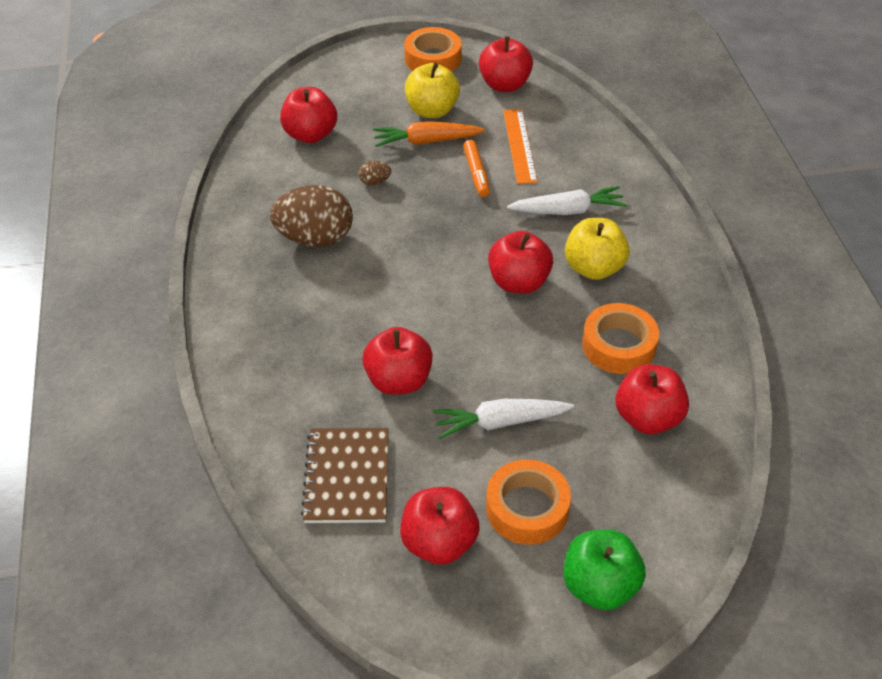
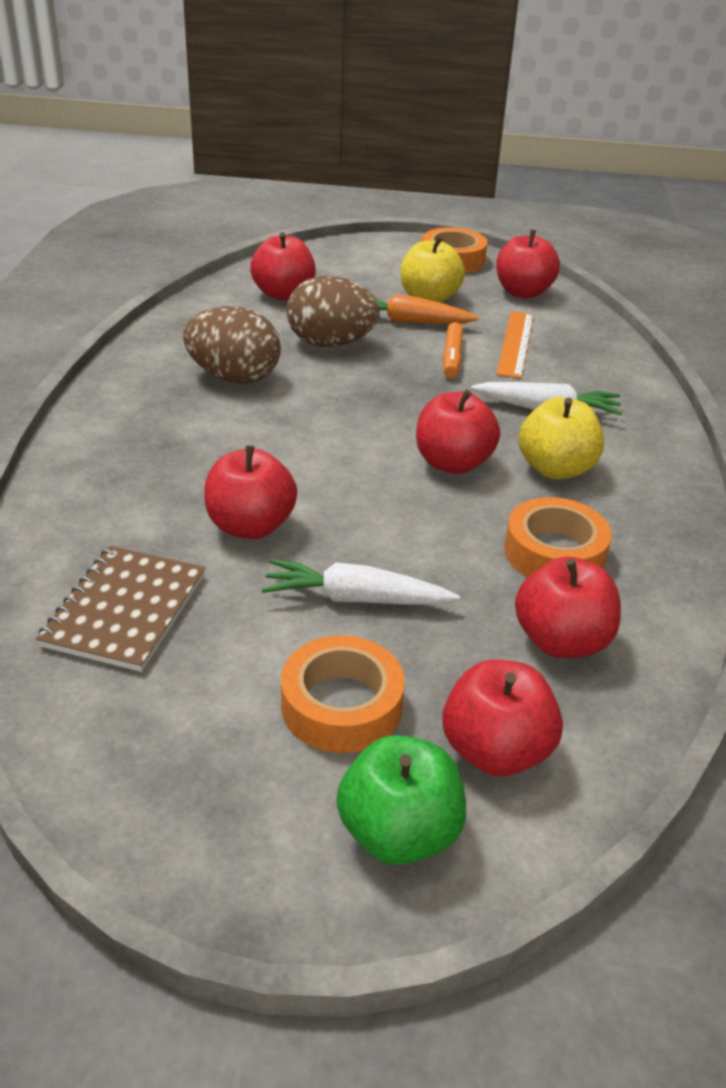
camera: 15 degrees right, 10 degrees down
(375, 182) = (331, 343): brown egg -> brown egg, size x2.36
(439, 543) = (198, 715): red apple -> red apple (495, 751)

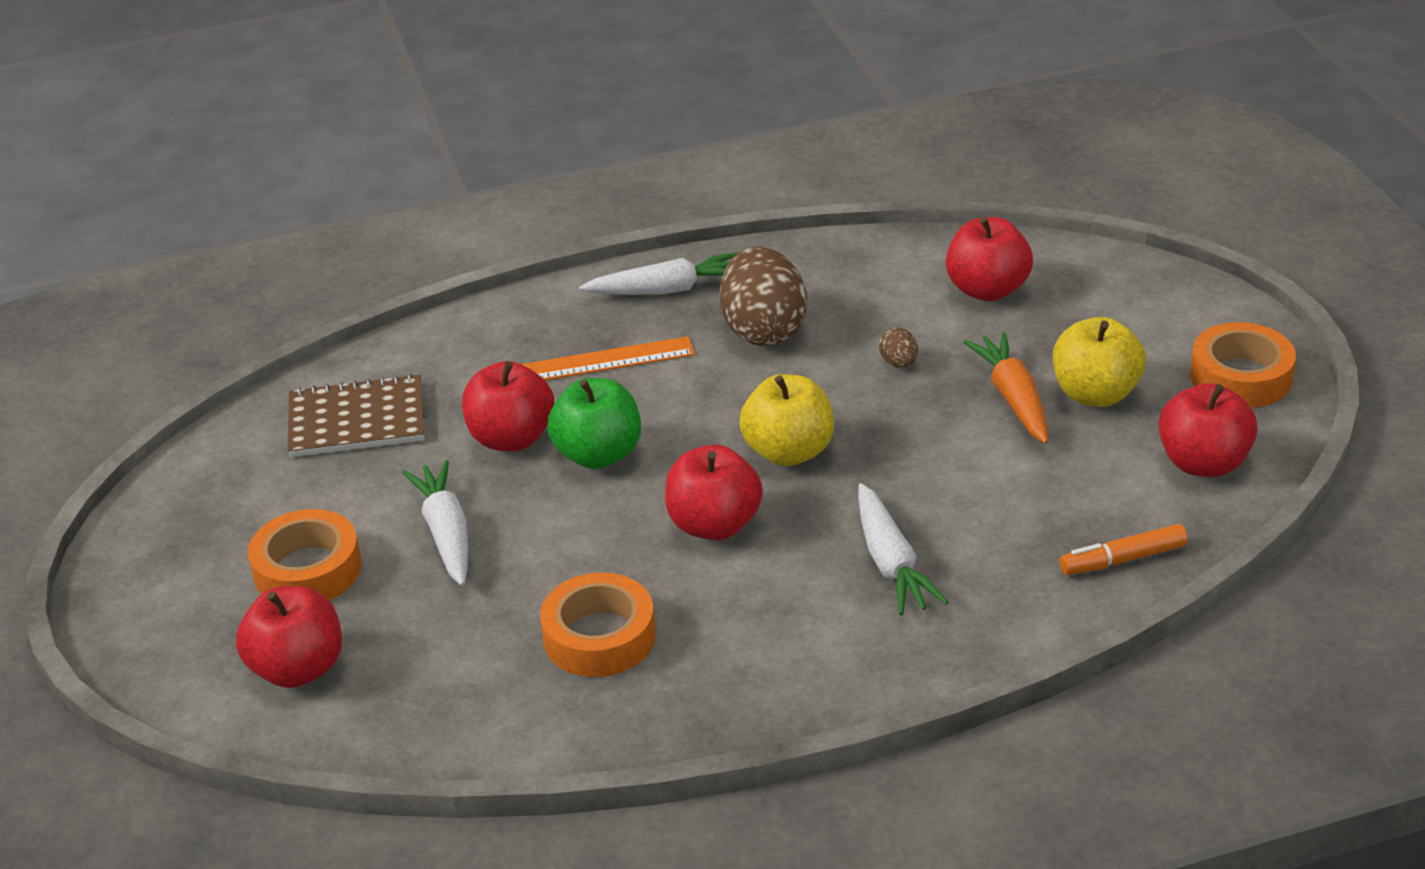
camera: 70 degrees right, 0 degrees up
(130, 399) = (667, 290): none -> white carrot
(331, 343) = (899, 363): brown egg -> brown egg, size x0.42
(399, 833) = (189, 641): green apple -> green apple (598, 455)
(452, 357) = (951, 457): orange marker -> orange marker (1122, 559)
(515, 343) = (1039, 495): orange ruler -> orange ruler (604, 361)
(555, 469) = (761, 600): yellow apple -> yellow apple (789, 452)
(561, 641) = (461, 674): red apple -> none

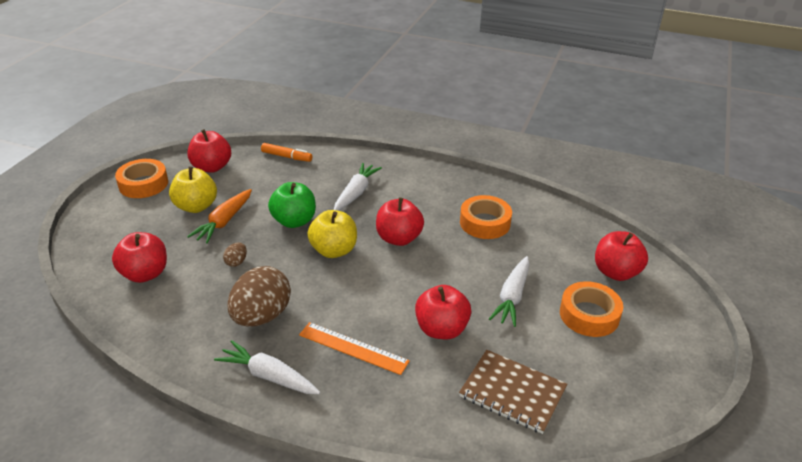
camera: 145 degrees left, 0 degrees up
(598, 455) = (411, 296): green apple -> green apple (294, 221)

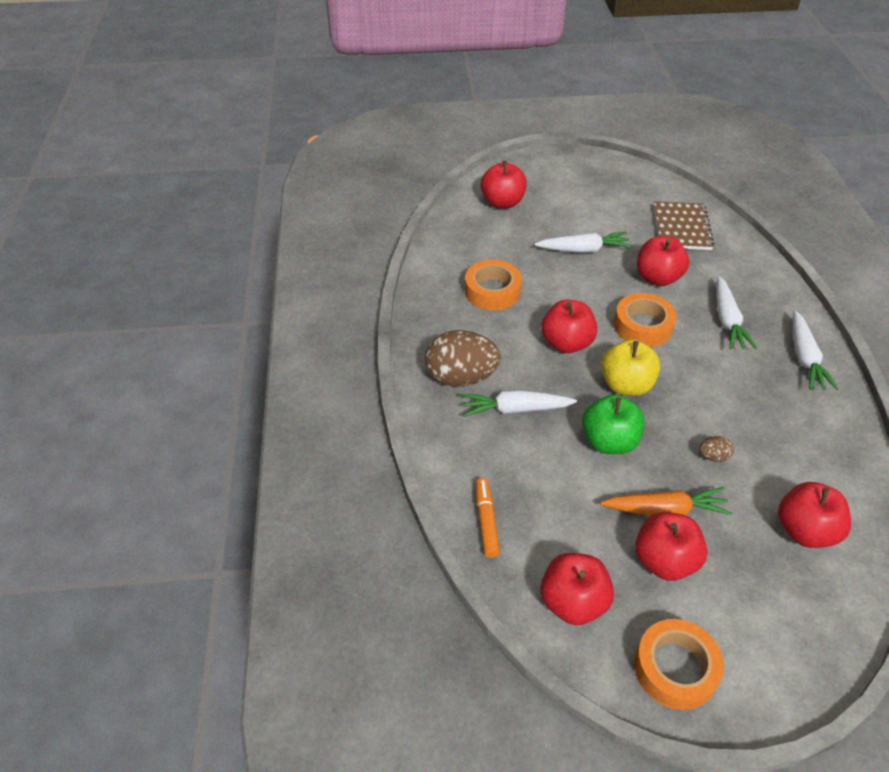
camera: 115 degrees left, 10 degrees up
(196, 206) = (664, 560): yellow apple -> red apple
(261, 316) = (756, 396): brown egg -> brown egg (461, 377)
(353, 348) = (727, 320): orange ruler -> white carrot
(589, 315) = (567, 207): orange tape -> orange tape (643, 326)

